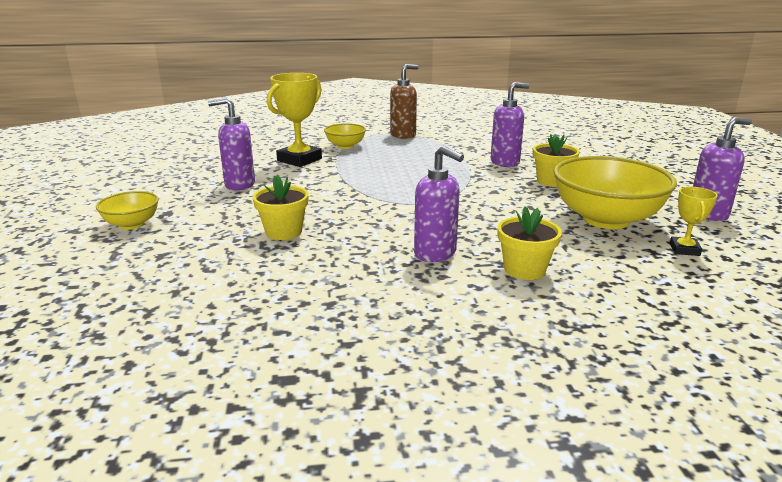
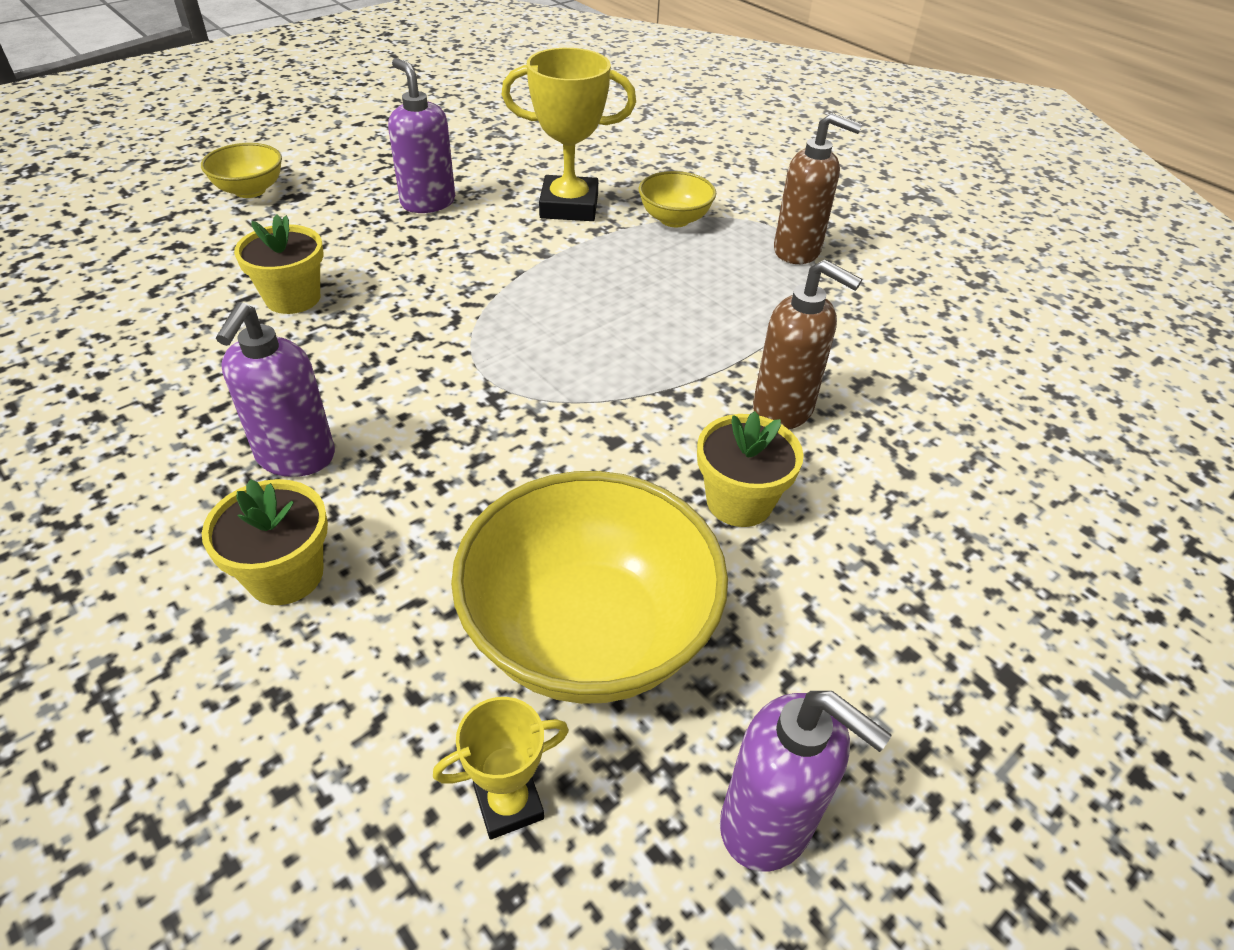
camera: 55 degrees right, 20 degrees up
(505, 162) = (783, 410): purple soap dispenser -> brown soap dispenser

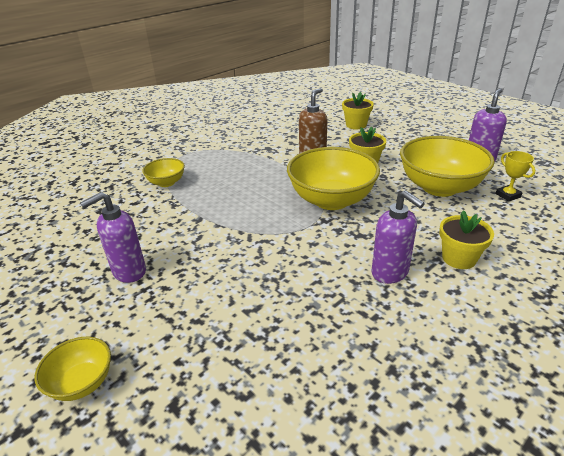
camera: 90 degrees left, 10 degrees down
(293, 298) = (250, 310): yellow flower pot -> yellow flower pot (356, 125)
(295, 457) = (390, 273): purple soap dispenser -> purple soap dispenser turned 45 degrees clockwise
(568, 415) = (331, 200): none -> yellow bowl
(569, 206) = (146, 215): yellow trophy -> none
(797, 251) = (200, 153): brown soap dispenser -> none

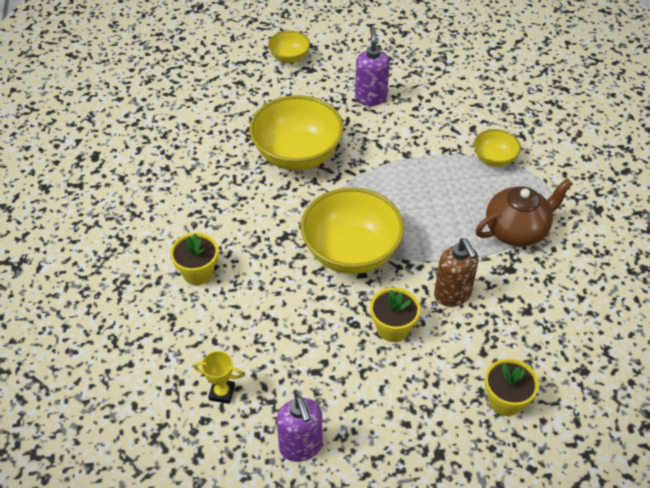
camera: 125 degrees right, 15 degrees up
(232, 155) = (517, 230): none -> brown teapot
(390, 273) = (228, 222): purple soap dispenser -> none
(439, 187) = (289, 351): yellow bowl -> yellow bowl (297, 154)

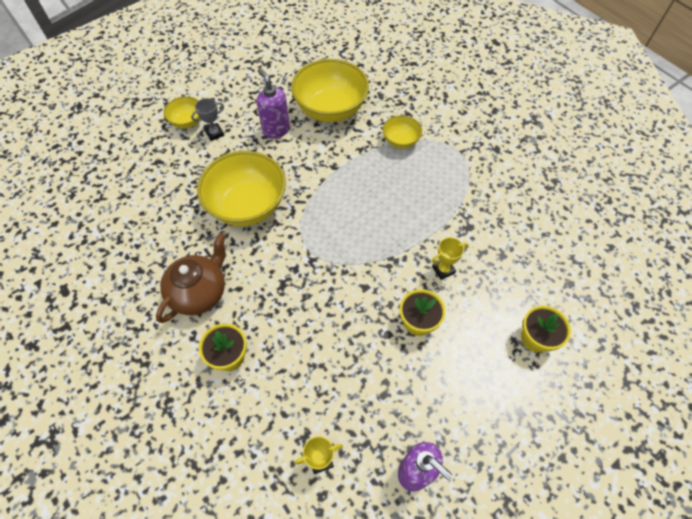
camera: 30 degrees left, 10 degrees up
(308, 78) = (214, 133): none -> grey trophy
(351, 252) = (345, 272): yellow bowl -> yellow bowl (330, 109)
(452, 295) = (443, 270): brown soap dispenser -> yellow trophy
(517, 230) = (453, 192): brown teapot -> brown teapot (199, 292)

